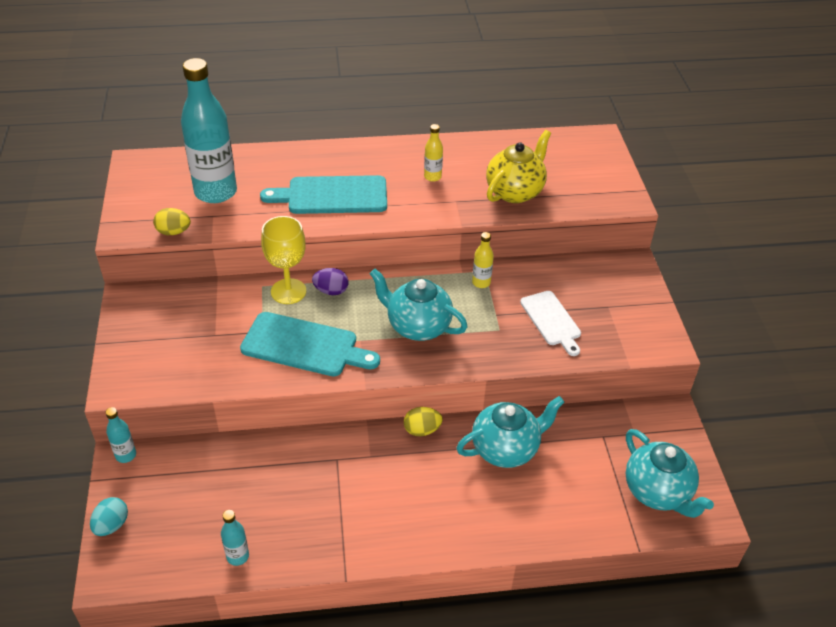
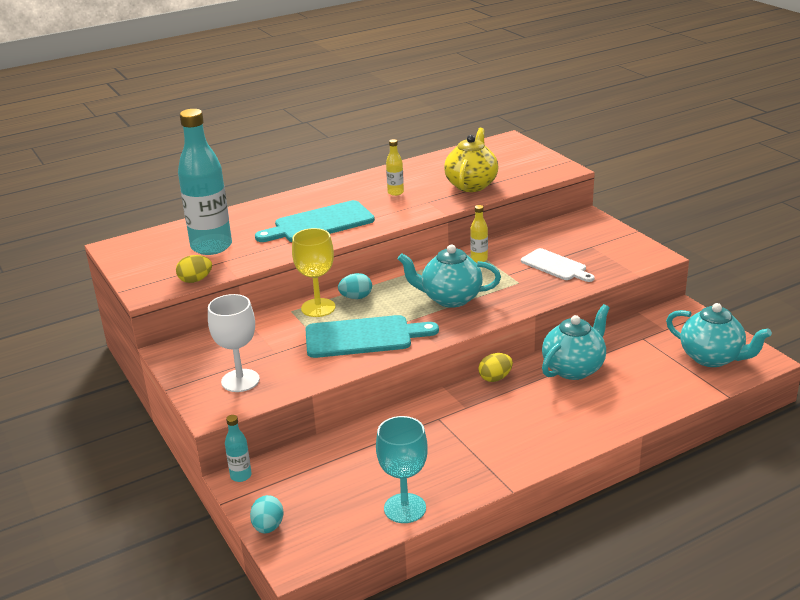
camera: 20 degrees left, 15 degrees down
(163, 358) = (240, 380): none -> white goblet
(237, 556) = (405, 508): turquoise bottle -> turquoise goblet
(331, 291) = (356, 297): purple egg -> turquoise egg

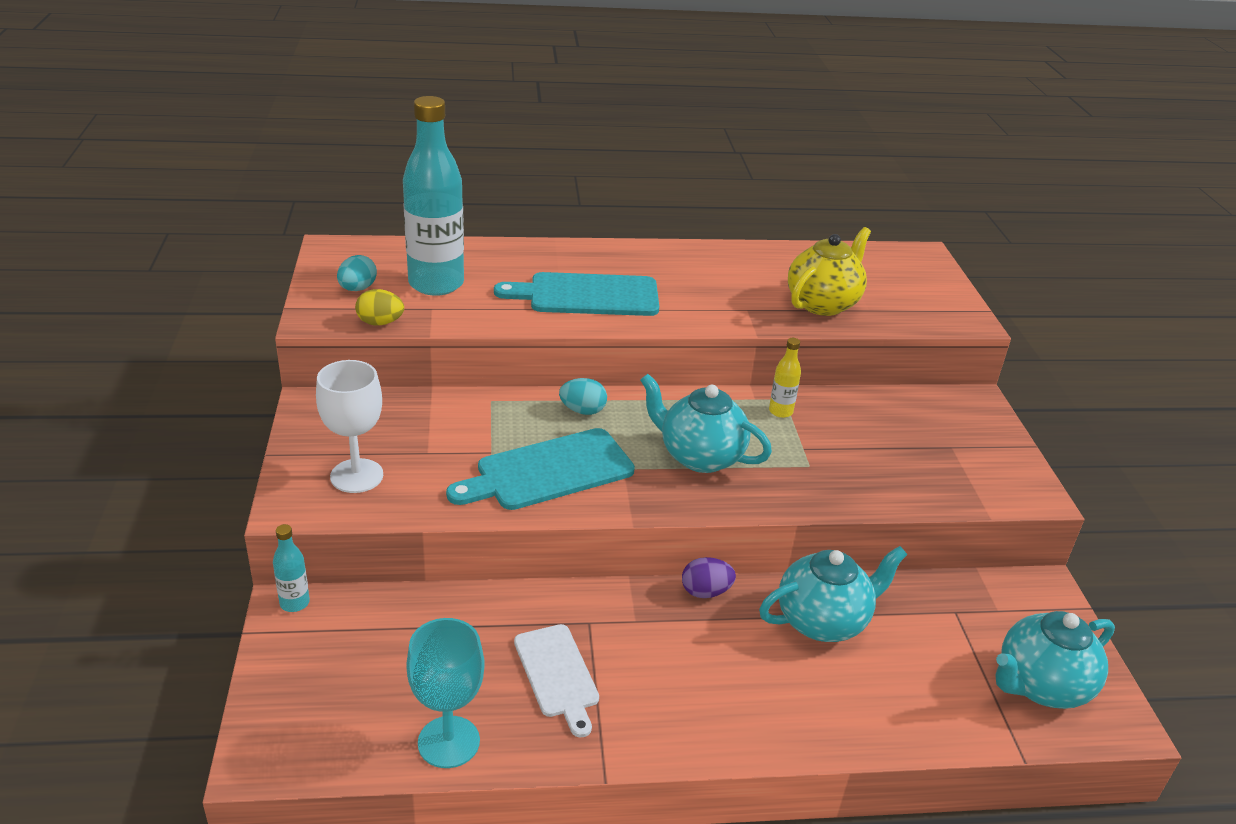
camera: 20 degrees right, 5 degrees up
(268, 527) = (269, 692): turquoise egg -> turquoise egg (357, 289)
(318, 308) = (526, 408): yellow goblet -> none
(363, 337) = (548, 471): turquoise cutting board -> turquoise cutting board turned 135 degrees clockwise
(395, 192) = (715, 283): yellow bottle -> none
(495, 378) = (705, 592): yellow egg -> purple egg
(555, 266) = (878, 459): white cutting board -> white cutting board (557, 674)
(712, 358) = (1040, 686): turquoise teapot -> turquoise teapot turned 90 degrees clockwise

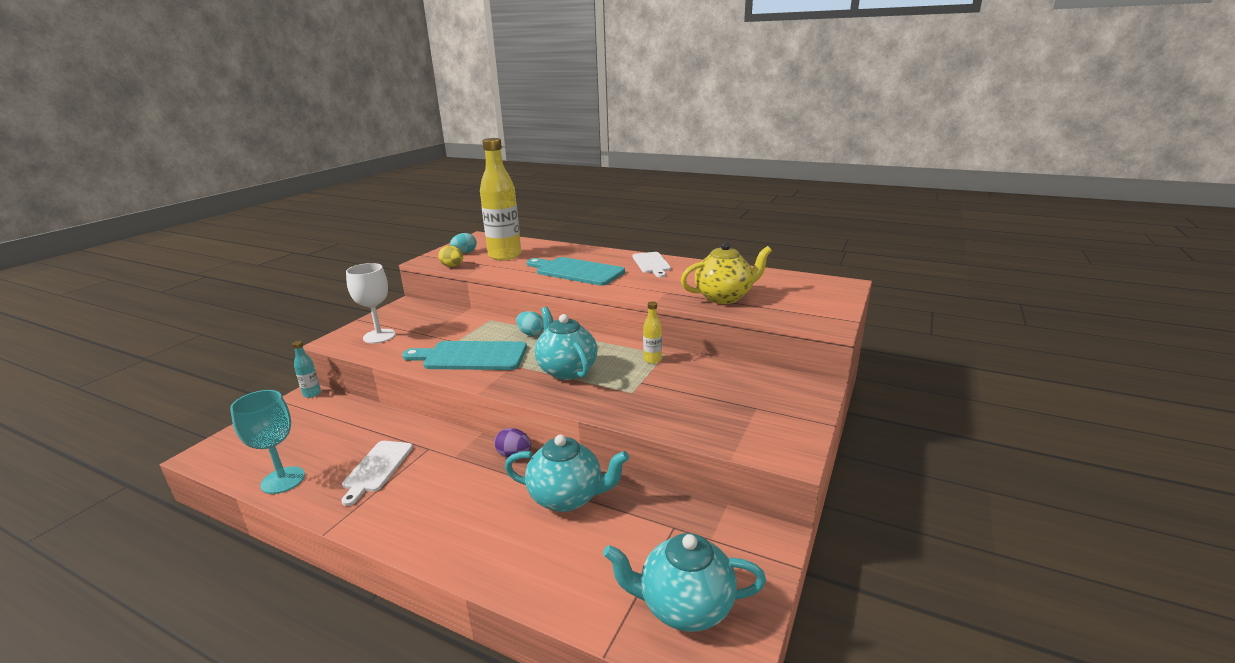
camera: 35 degrees right, 10 degrees down
(436, 284) = (505, 256): turquoise bottle -> yellow bottle
(670, 260) = (651, 264): none -> white cutting board

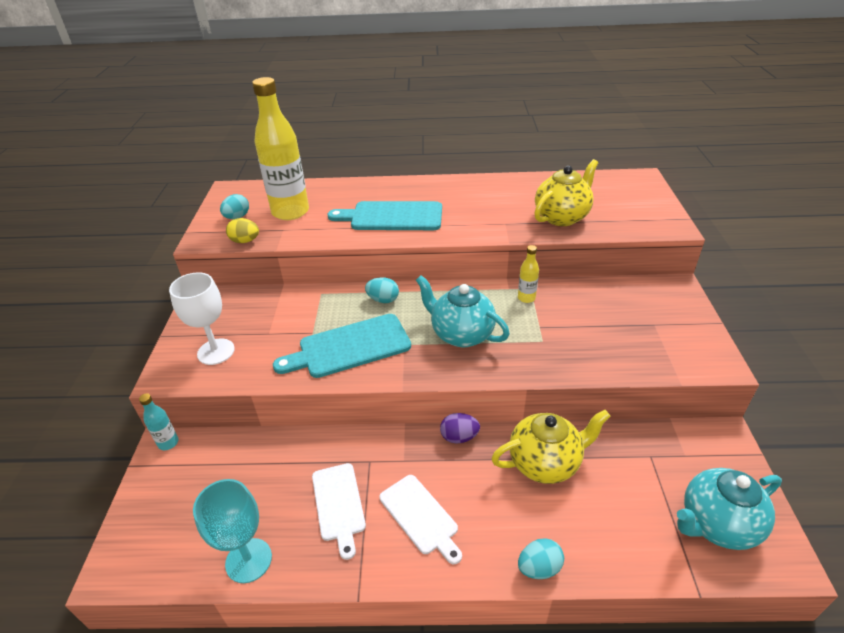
camera: 25 degrees left, 15 degrees up
(479, 570) = (539, 567): none -> turquoise egg
(567, 497) = (545, 462): turquoise teapot -> yellow teapot
(651, 264) = (456, 189): white cutting board -> white cutting board (420, 516)

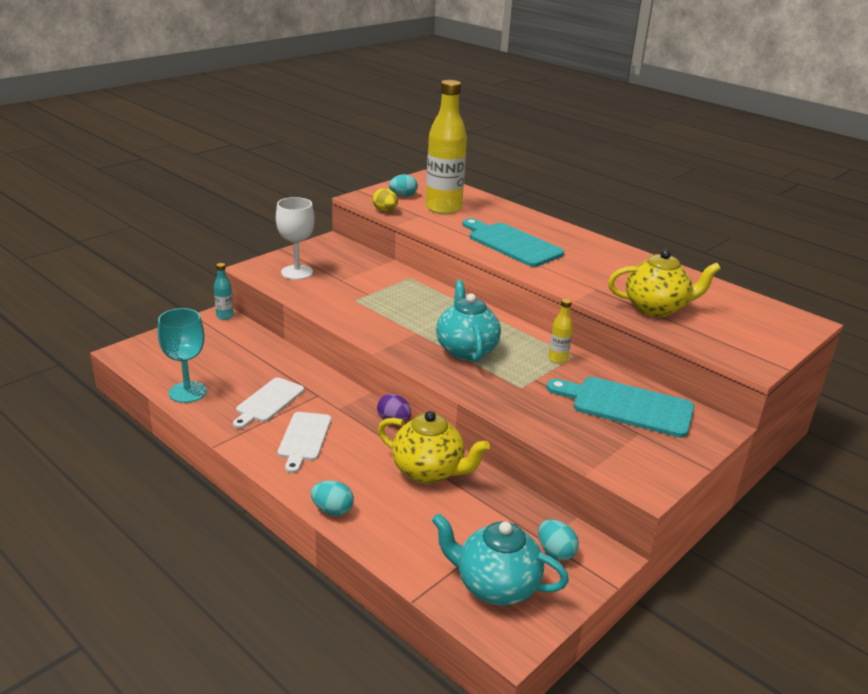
camera: 40 degrees right, 10 degrees down
(349, 347) = (378, 314): turquoise cutting board -> turquoise cutting board (627, 406)
(383, 300) = (445, 302): turquoise egg -> turquoise egg (555, 552)

